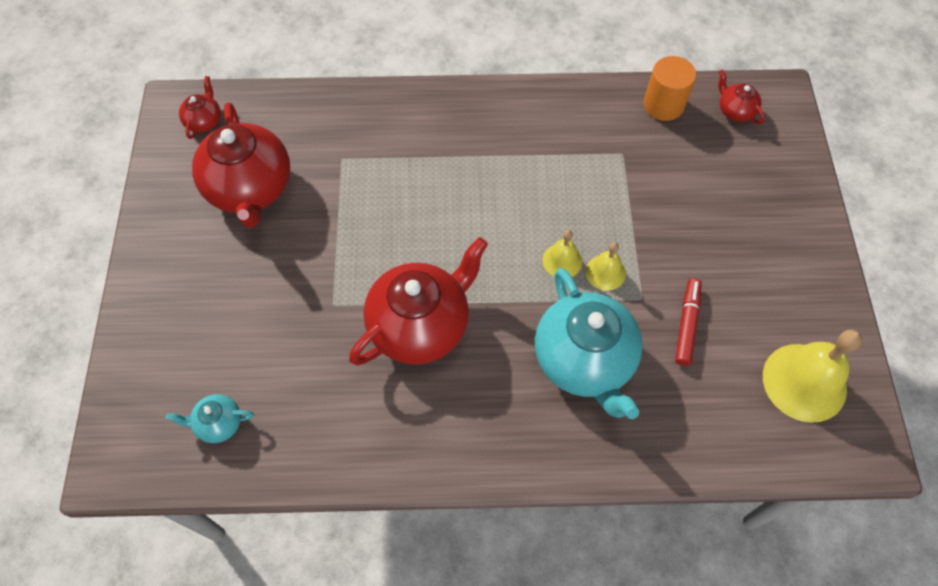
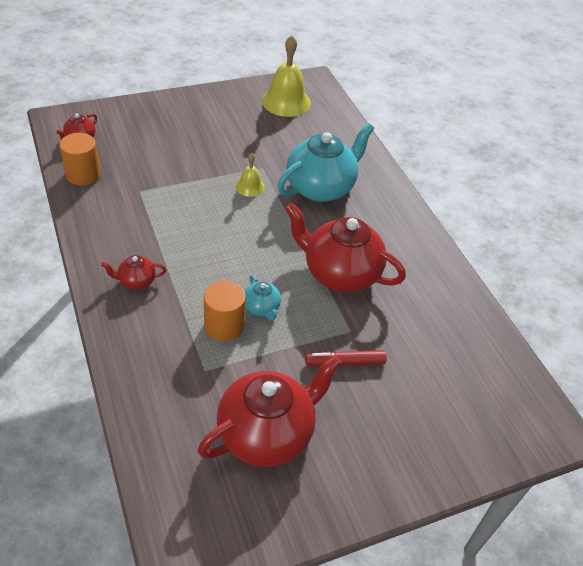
camera: 115 degrees left, 15 degrees down
(204, 121) = (197, 515): red teapot -> red teapot (136, 281)
(218, 423) = (481, 371): turquoise teapot -> turquoise teapot (262, 308)
(389, 187) = (224, 325): none -> orange cylinder
(562, 260) = (250, 209): yellow bell -> none
(687, 324) = (272, 147): red marker -> red marker (345, 362)

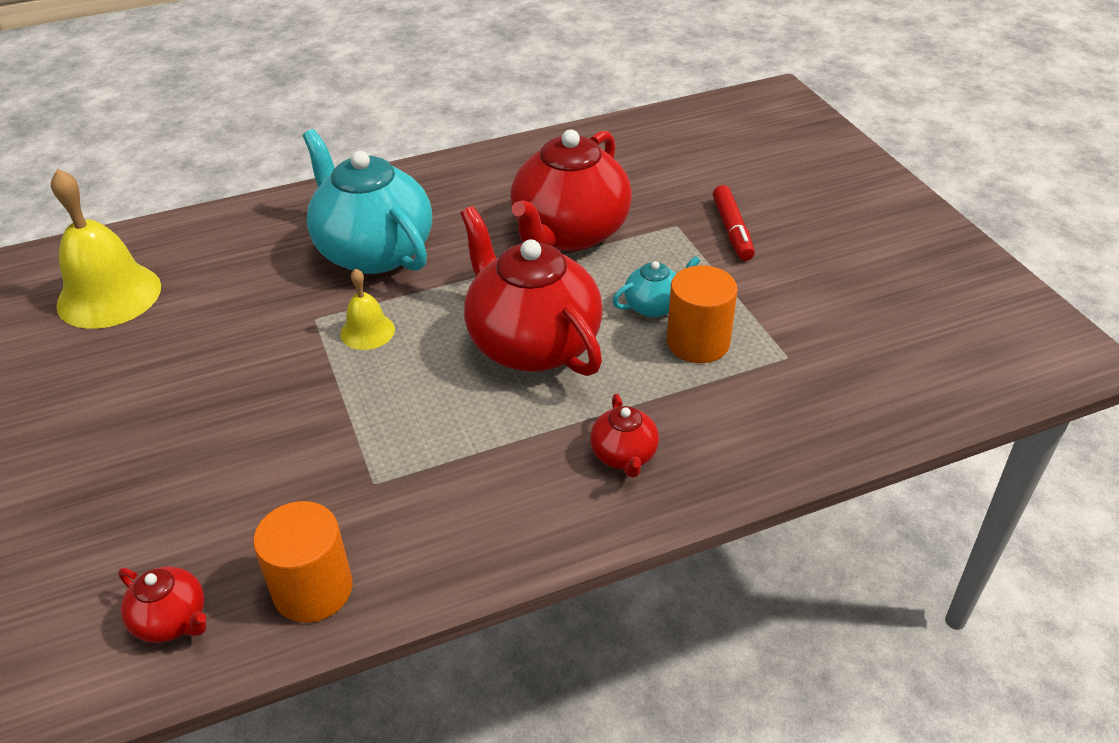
camera: 85 degrees left, 5 degrees down
(267, 433) = (868, 293): red teapot -> red teapot (532, 344)

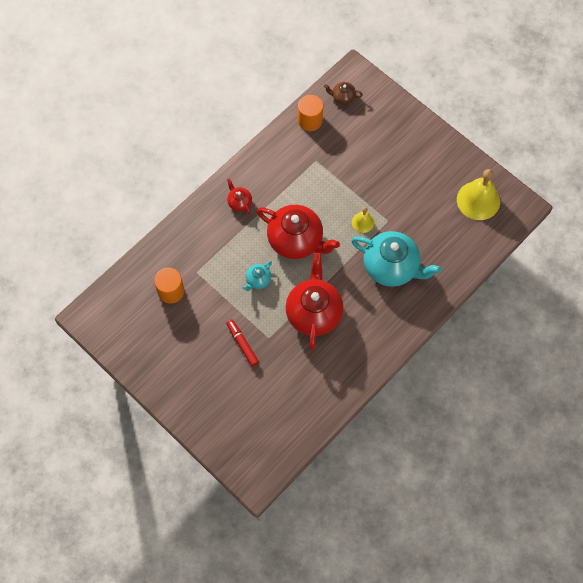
camera: 155 degrees right, 25 degrees up
(172, 621) = (343, 97): red teapot -> brown teapot
(698, 342) = (233, 266): orange cylinder -> orange cylinder (171, 291)

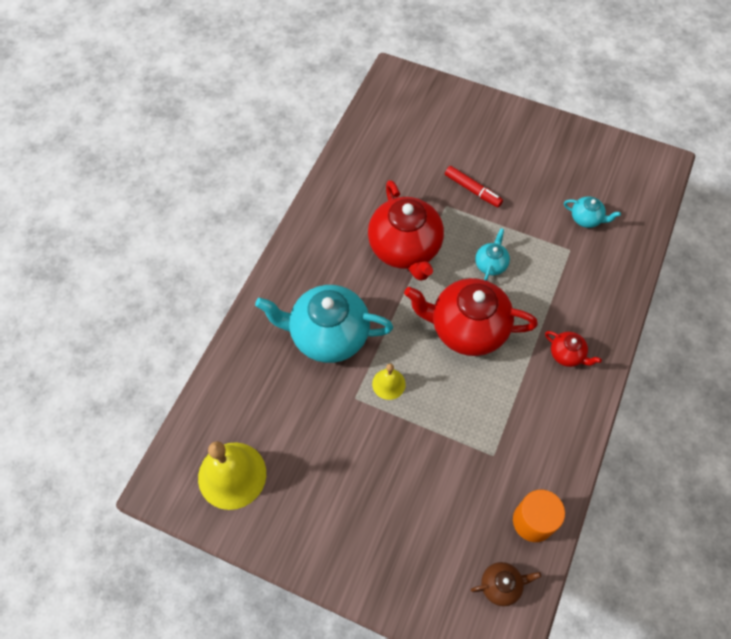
camera: 160 degrees right, 5 degrees down
(171, 291) = (586, 219): orange cylinder -> turquoise teapot

